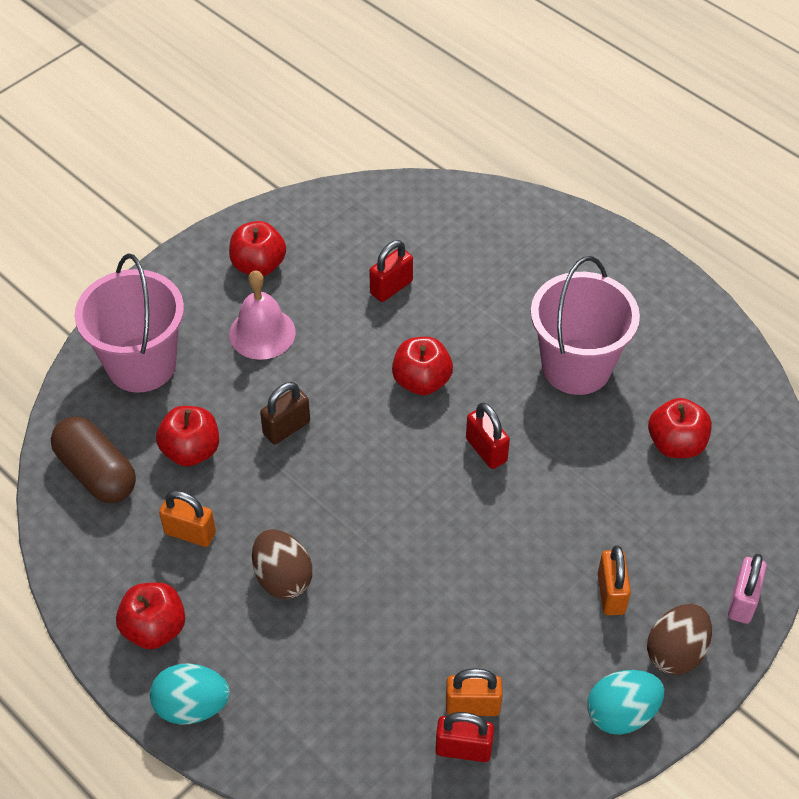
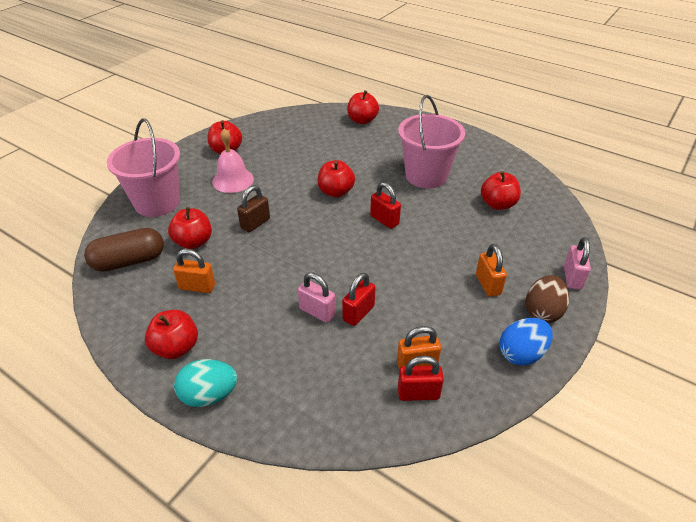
camera: 10 degrees left, 10 degrees down
(96, 473) = (129, 261): brown capsule -> brown capsule turned 60 degrees counterclockwise
(283, 578) = (265, 304): brown egg -> none
(353, 601) = (317, 312): none -> pink padlock
(391, 287) = (307, 152): red padlock -> red padlock (358, 313)
(498, 223) = (362, 120): none -> red apple
(621, 713) = (521, 354): turquoise egg -> blue egg

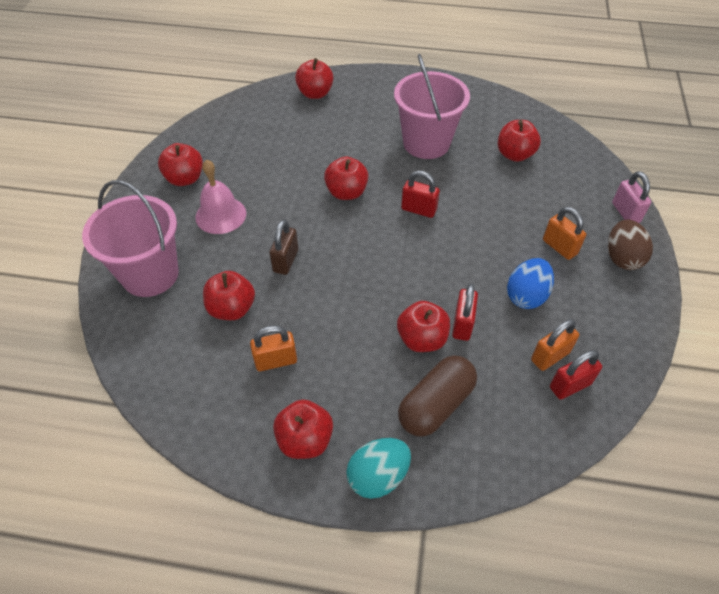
camera: 25 degrees left, 10 degrees up
(129, 261) = (173, 360): brown capsule -> brown capsule (436, 404)
(317, 312) = (422, 339): pink padlock -> red apple
(521, 354) = (630, 308): blue egg -> blue egg (526, 296)

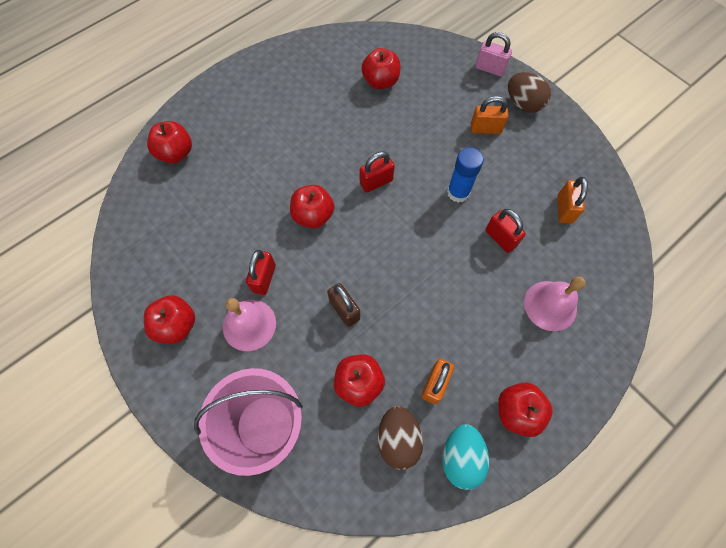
camera: 50 degrees left, 15 degrees up
(206, 364) = (398, 439): none -> brown egg
(378, 476) = (577, 383): turquoise egg -> turquoise egg (461, 457)
(422, 339) = (492, 272): red apple -> none
(426, 143) = (314, 124): pink bucket -> none
(436, 404) = (550, 305): brown capsule -> pink bell
(472, 267) = (458, 192): none -> blue glue stick
(526, 296) = (508, 182): blue egg -> none
(570, 385) = (593, 217): red padlock -> red padlock (264, 278)

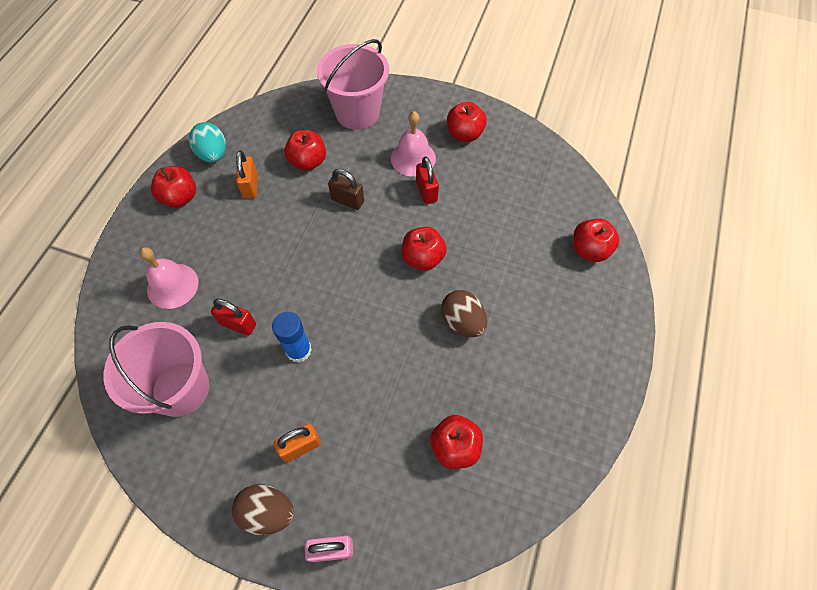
camera: 150 degrees right, 5 degrees down
(376, 182) = (386, 319): red padlock -> none
(398, 439) = (262, 144): brown egg -> brown egg (462, 322)
(564, 209) = (180, 388): orange padlock -> pink bucket

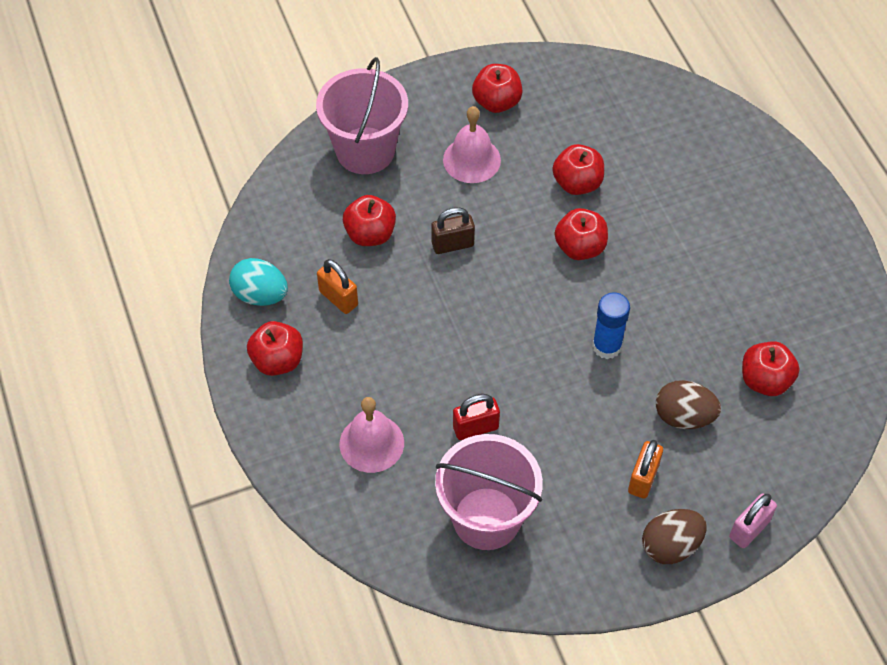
camera: 40 degrees left, 5 degrees down
(299, 350) = (556, 407): blue glue stick -> blue glue stick (607, 346)
(426, 191) = (519, 183): red padlock -> none
(462, 322) = (671, 277): brown egg -> brown egg (684, 416)
(589, 250) = (715, 137): red apple -> red apple (577, 183)

